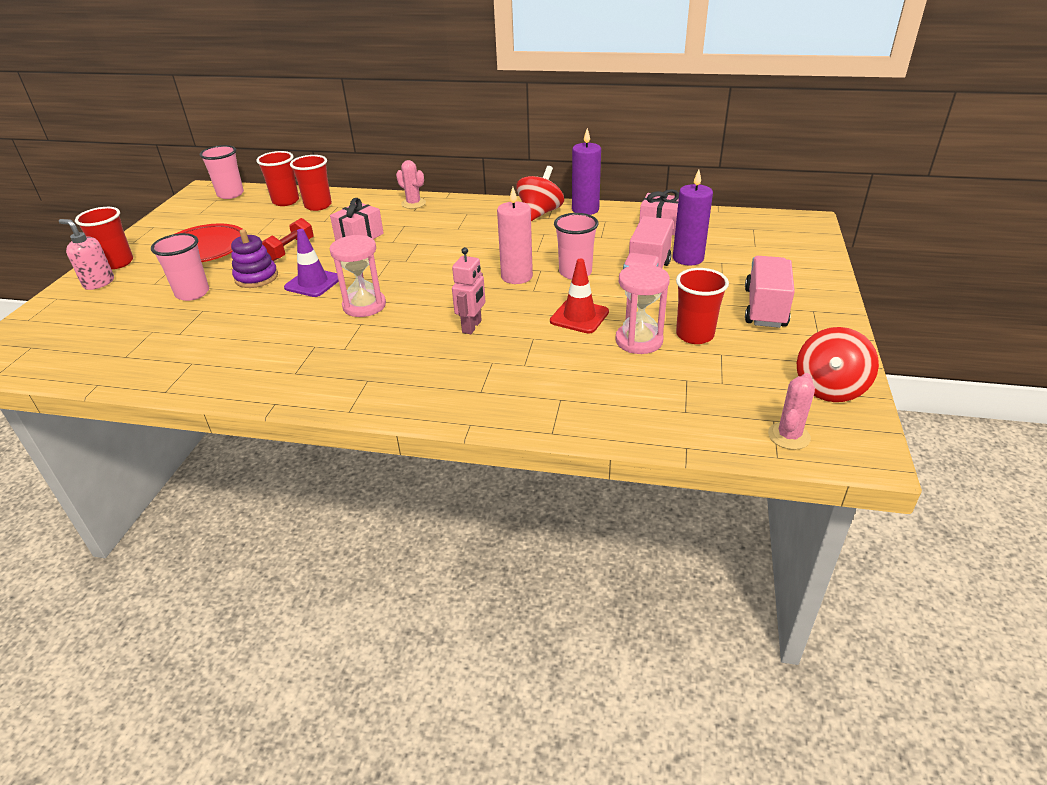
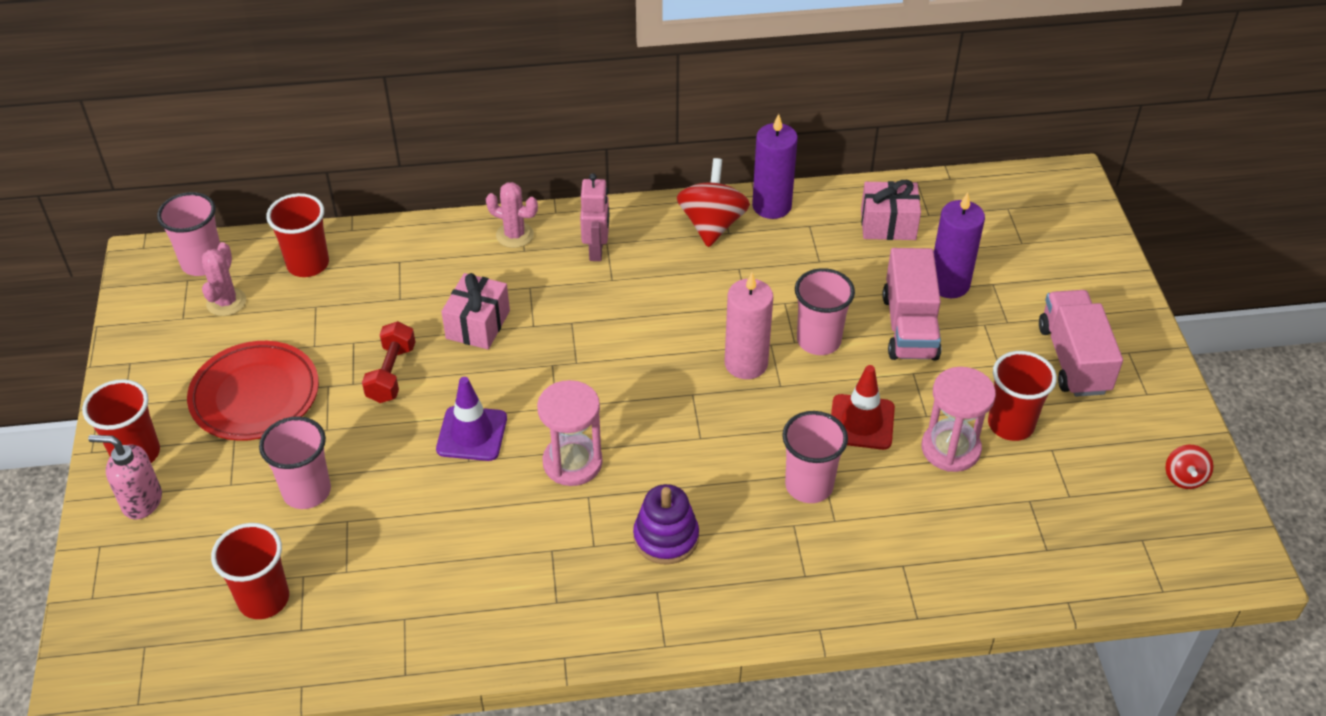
camera: 20 degrees left, 10 degrees up
(256, 277) = (380, 440): purple stacking toy -> purple stacking toy (666, 537)
(318, 205) = (368, 265): red cup -> red cup (264, 599)
(472, 327) = (737, 470): pink robot -> pink robot (596, 250)
(518, 343) = (809, 485): none -> pink cup
(789, 436) = (1165, 559): pink cactus -> pink cactus (226, 302)
(829, 388) = (1184, 477): red spinning top -> red spinning top, size x0.54

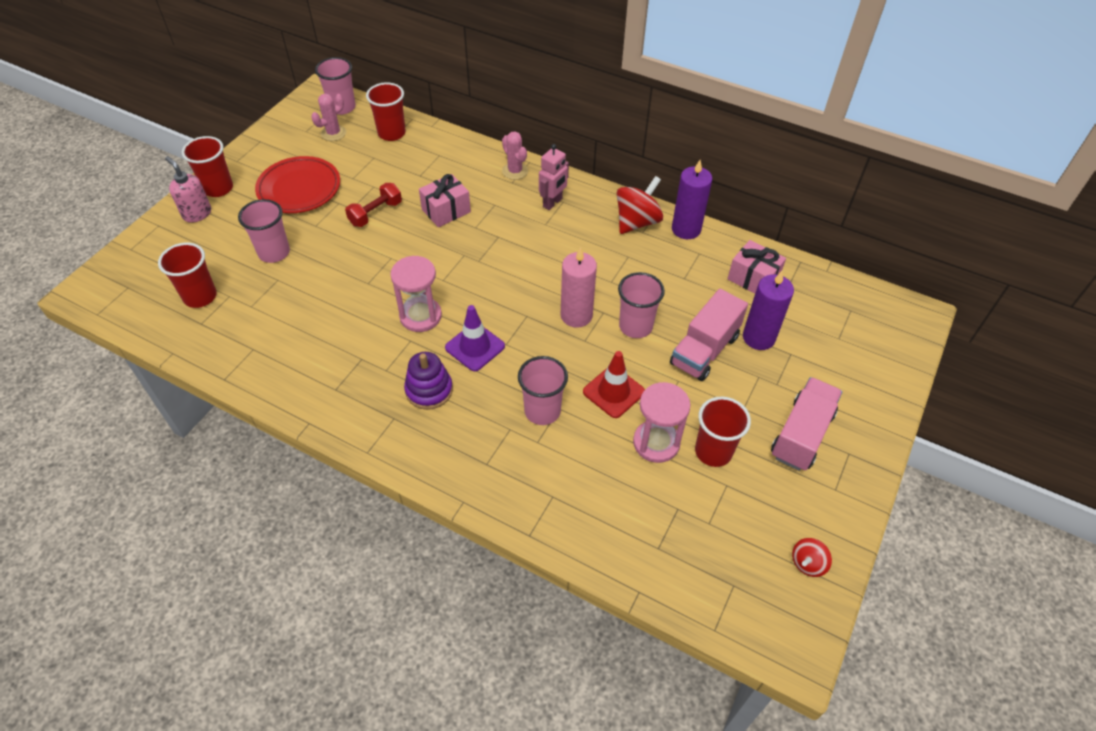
camera: 35 degrees right, 5 degrees up
(472, 434) = (384, 269): purple traffic cone -> purple traffic cone (475, 347)

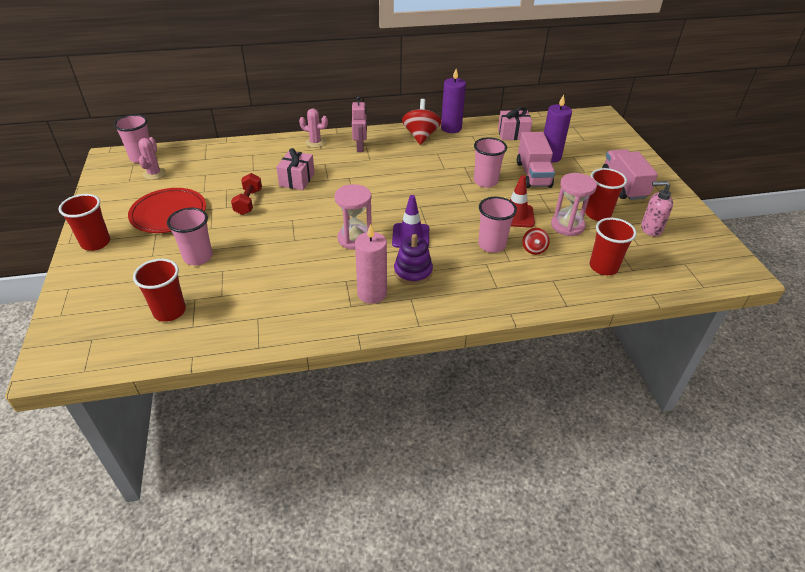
camera: 40 degrees left, 10 degrees down
(197, 214) = (97, 265): pink soap dispenser -> pink soap dispenser (650, 229)
(391, 133) = (201, 157): red cup -> red cup (603, 267)
(576, 315) = (447, 192): pink candle -> pink candle (372, 293)
(807, 563) = (698, 234): red spinning top -> red spinning top (534, 249)

